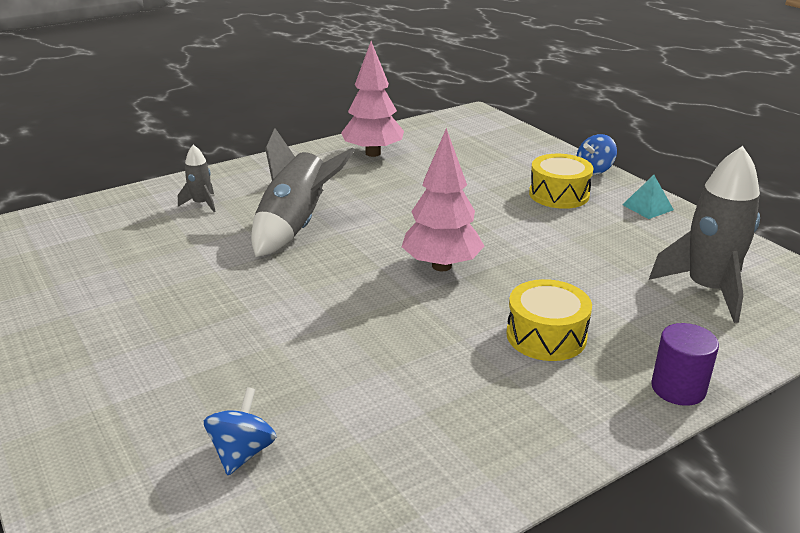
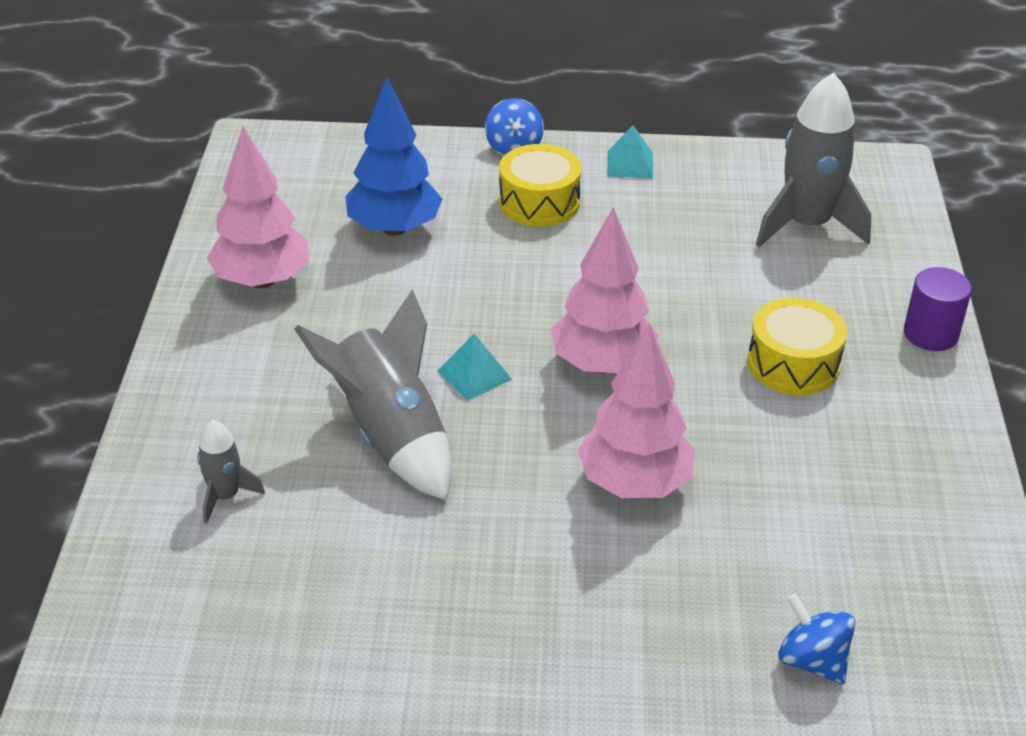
camera: 55 degrees left, 10 degrees up
(345, 316) = (634, 483): none -> pink tree
(376, 231) = (474, 375): none -> turquoise pyramid
(466, 167) = (394, 228): none -> blue tree

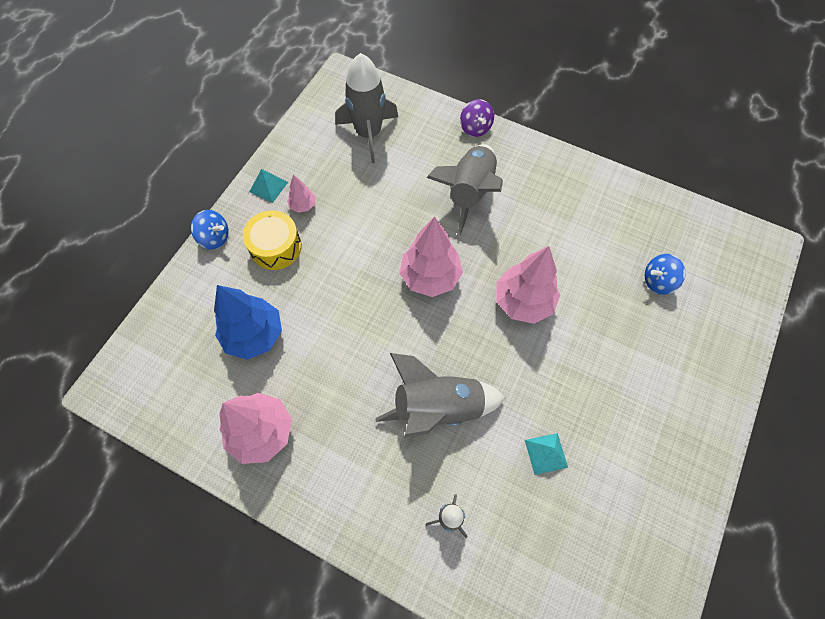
camera: 65 degrees left, 25 degrees up
(474, 375) = (408, 343): turquoise pyramid -> turquoise pyramid (546, 453)
(625, 204) = (303, 205): none -> pink tree
(793, 364) = (469, 193): yellow drum -> grey rocket
(930, 334) = (475, 128): purple cylinder -> purple spinning top

